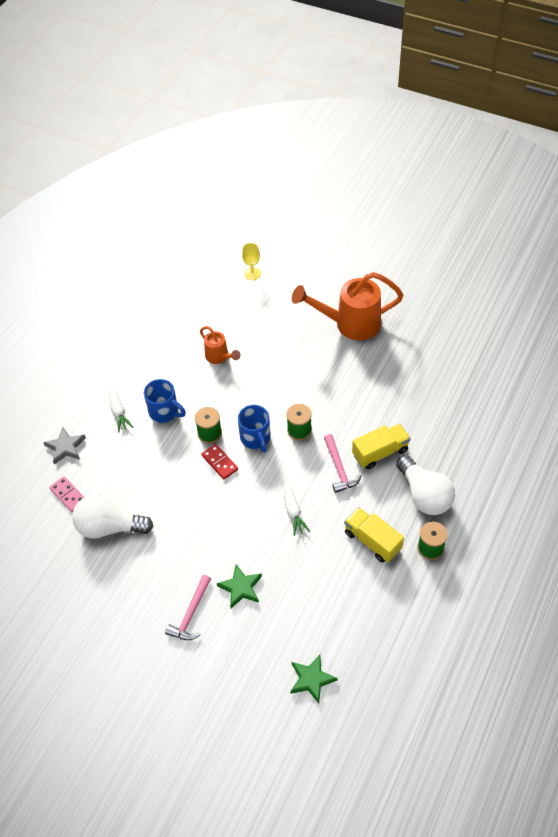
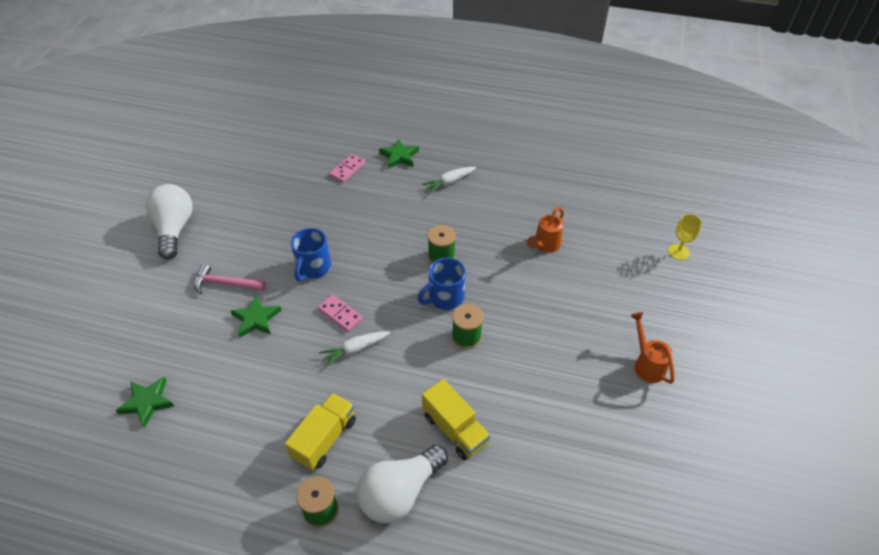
camera: 75 degrees right, 5 degrees down
(65, 447) = (399, 156): grey star -> green star
(109, 527) = (317, 204): white light bulb -> white light bulb (174, 229)
(165, 412) = (459, 216): blue mug -> blue mug (313, 268)
(219, 462) = (406, 272): red domino -> none
(253, 519) = (340, 314): none -> pink domino
(339, 468) = (421, 387): pink hammer -> none
(349, 324) = (646, 364): orange watering can -> orange watering can, size x0.52

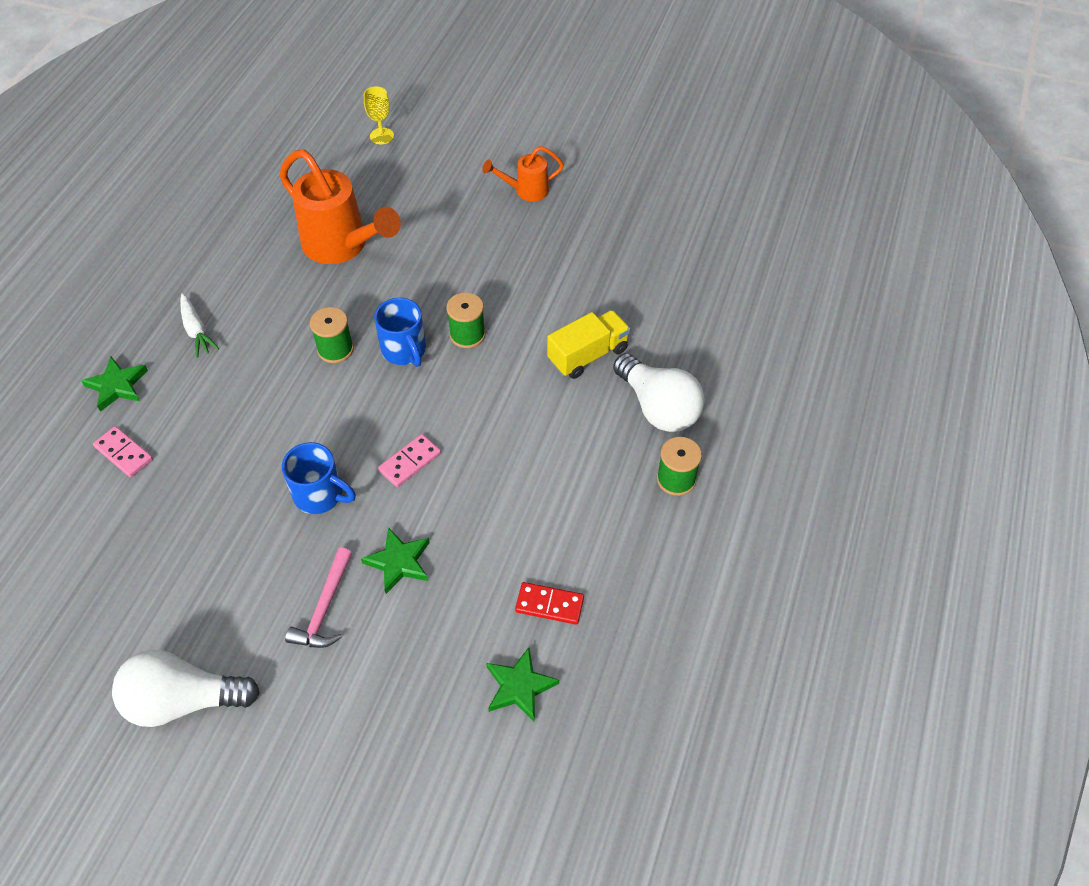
camera: 85 degrees left, 5 degrees up
(209, 417) = (549, 605): none -> red domino
(324, 439) = (590, 477): yellow truck -> none
(355, 350) = (469, 446): white carrot -> none
(544, 245) = (343, 246): orange watering can -> orange watering can, size x1.91

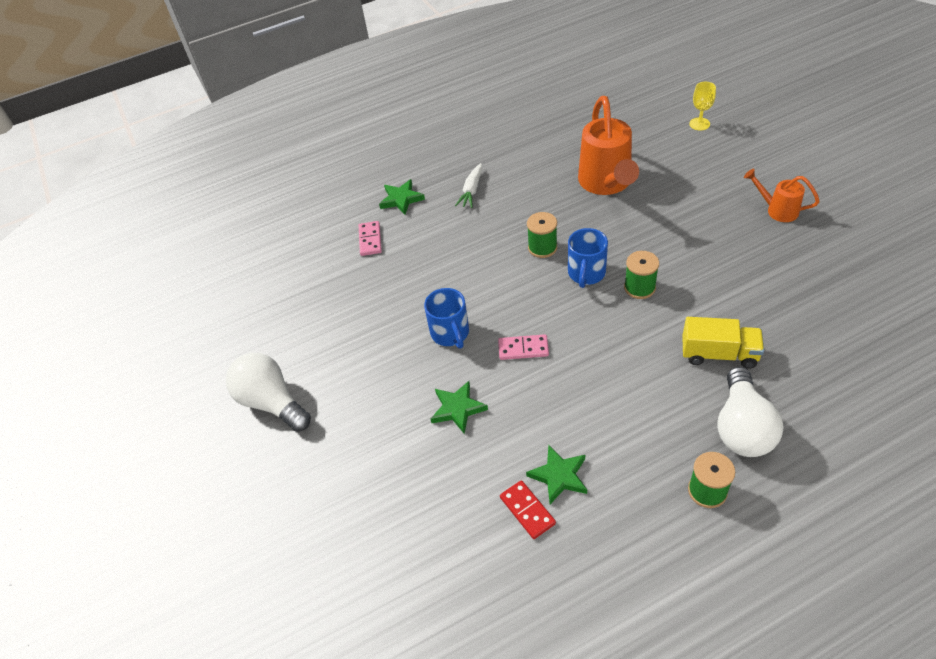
camera: 50 degrees right, 5 degrees down
(325, 608) = (390, 405): pink hammer -> none
(519, 687) = (456, 550): green star -> green star (559, 476)

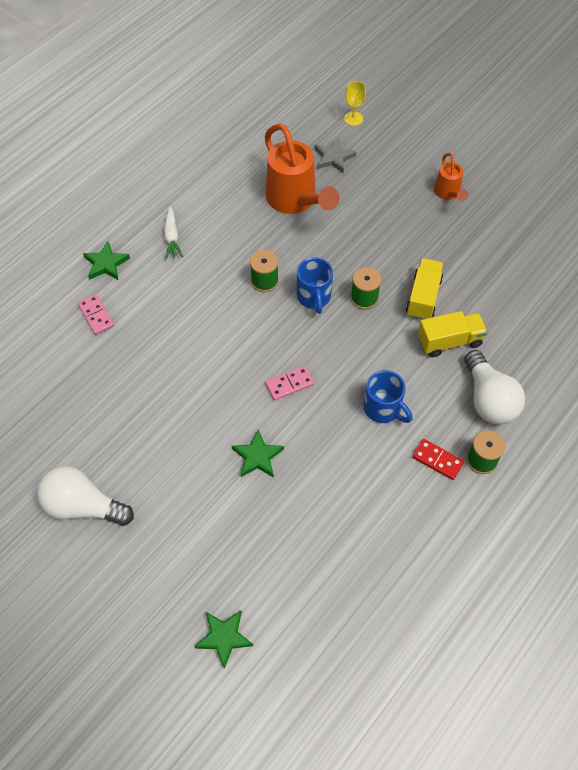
camera: 30 degrees left, 10 degrees up
(450, 333) = (219, 389): blue mug -> blue mug (383, 408)
(527, 510) = (353, 524): red domino -> red domino (437, 460)
(559, 476) = (366, 487): green star -> green star (224, 637)
(663, 154) = (333, 158): none -> grey star
(706, 303) = (423, 297): none -> yellow truck
(777, 210) = (448, 194): orange watering can -> orange watering can turned 105 degrees counterclockwise

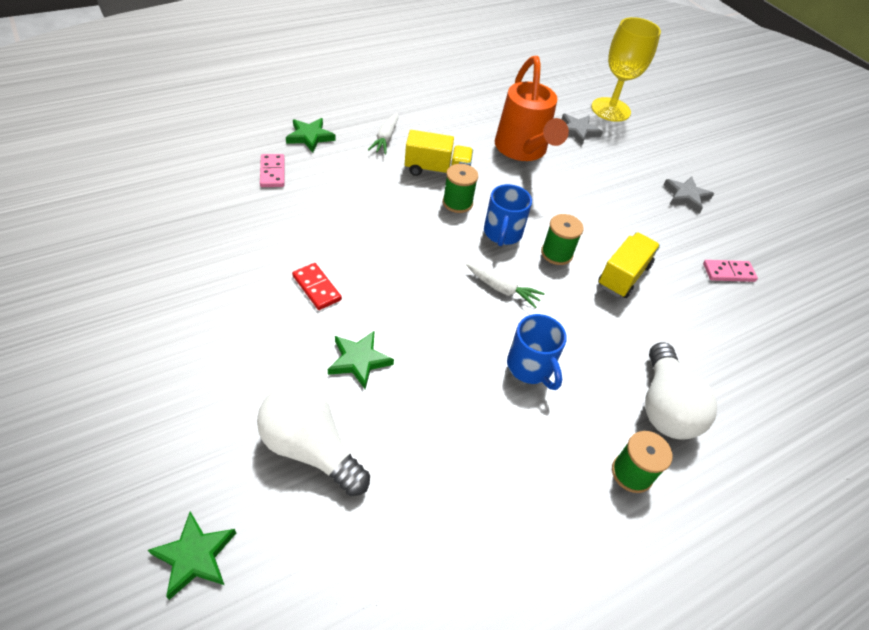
camera: 15 degrees right, 10 degrees down
(83, 506) = (137, 334): white light bulb -> white light bulb (311, 448)
(289, 384) = (434, 302): pink domino -> pink domino (728, 272)
(335, 350) = (502, 289): none -> white carrot
(353, 118) = (610, 109): yellow goblet -> yellow goblet, size x2.02
(437, 460) = (574, 450): red domino -> red domino (316, 288)
(448, 194) = (686, 196): orange watering can -> grey star
(449, 341) = (638, 328): yellow truck -> yellow truck (437, 170)

